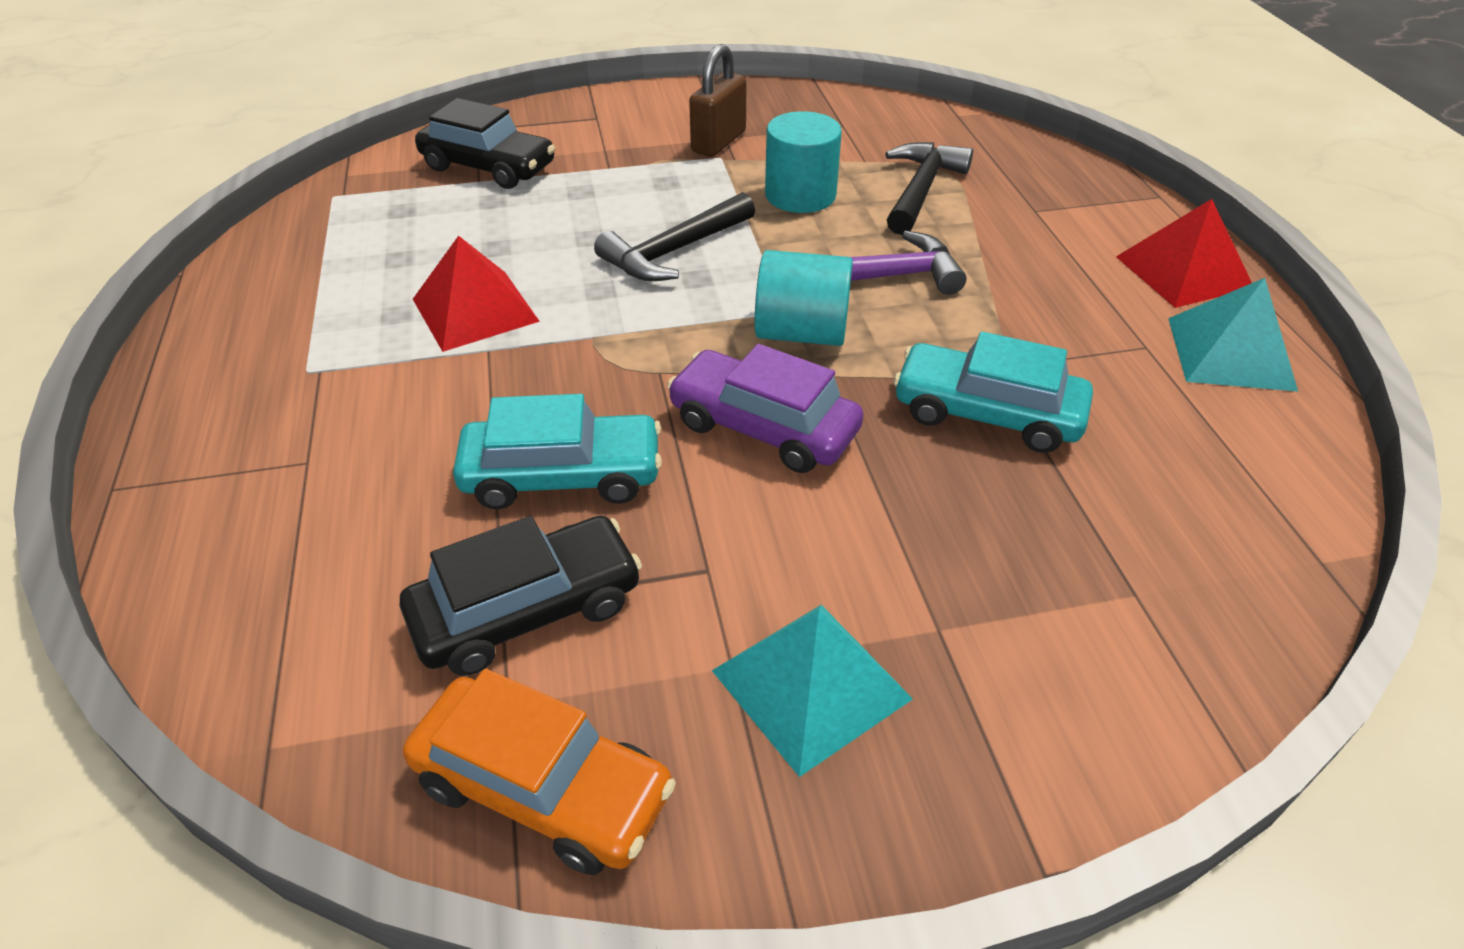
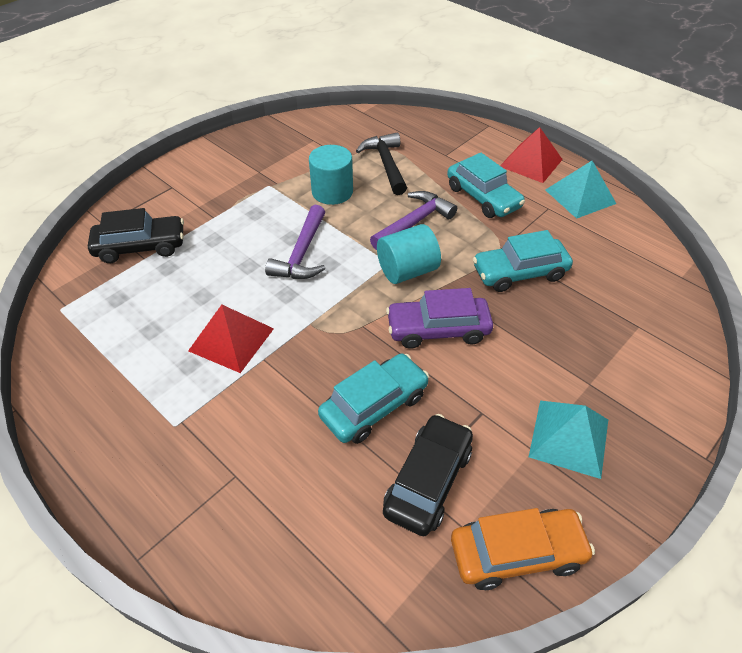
camera: 35 degrees left, 5 degrees up
(674, 252) = (302, 254): black hammer -> purple hammer
(718, 142) = (258, 176): brown padlock -> none
(1038, 287) = (483, 197): none -> turquoise car

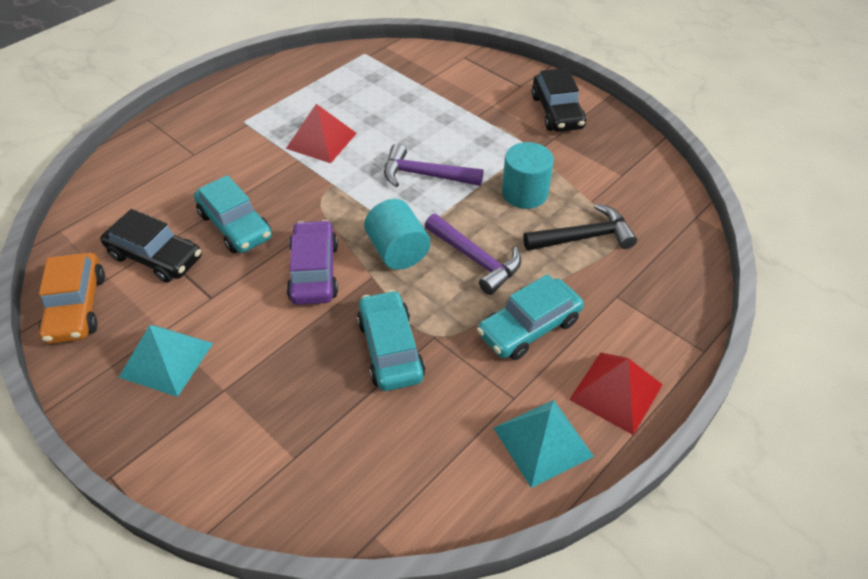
camera: 90 degrees right, 0 degrees up
(141, 246) = (435, 80): black car -> black car (557, 112)

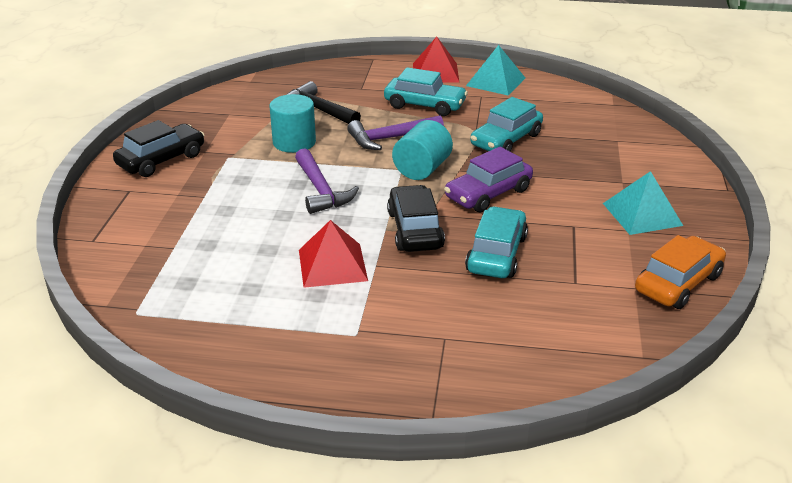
camera: 125 degrees left, 15 degrees down
(156, 257) = (582, 275): black car -> black car (414, 230)
(476, 259) = (390, 138): purple hammer -> purple hammer turned 120 degrees counterclockwise

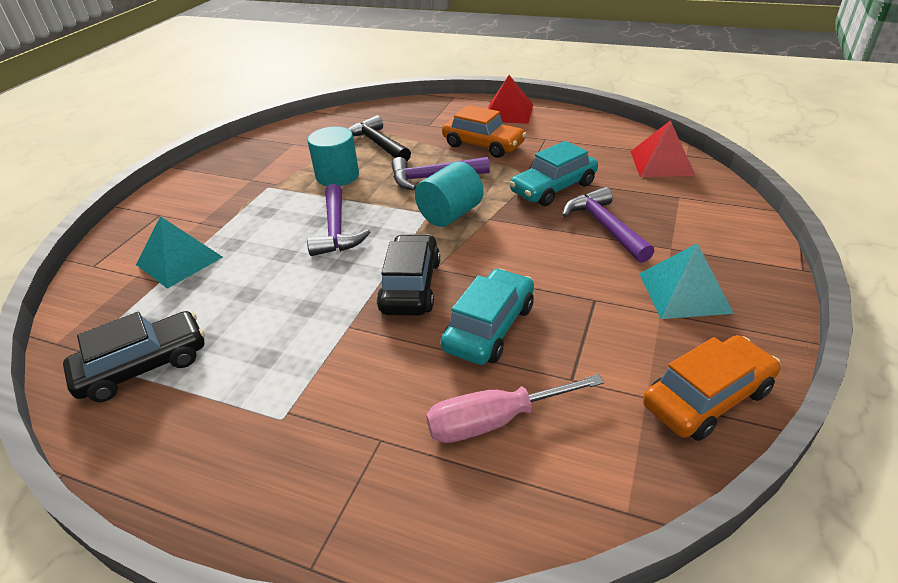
camera: 15 degrees right, 5 degrees up
(161, 160) = (206, 185): black car -> black car (143, 366)
(332, 265) = (302, 320): red pyramid -> red pyramid (661, 163)
(425, 105) = (483, 145): turquoise car -> orange car
(488, 194) = (509, 249): purple car -> none
(496, 81) = (566, 124): turquoise pyramid -> turquoise pyramid (179, 261)
(527, 315) = (494, 421): none -> pink screwdriver
(562, 169) = (604, 226): none -> purple hammer

